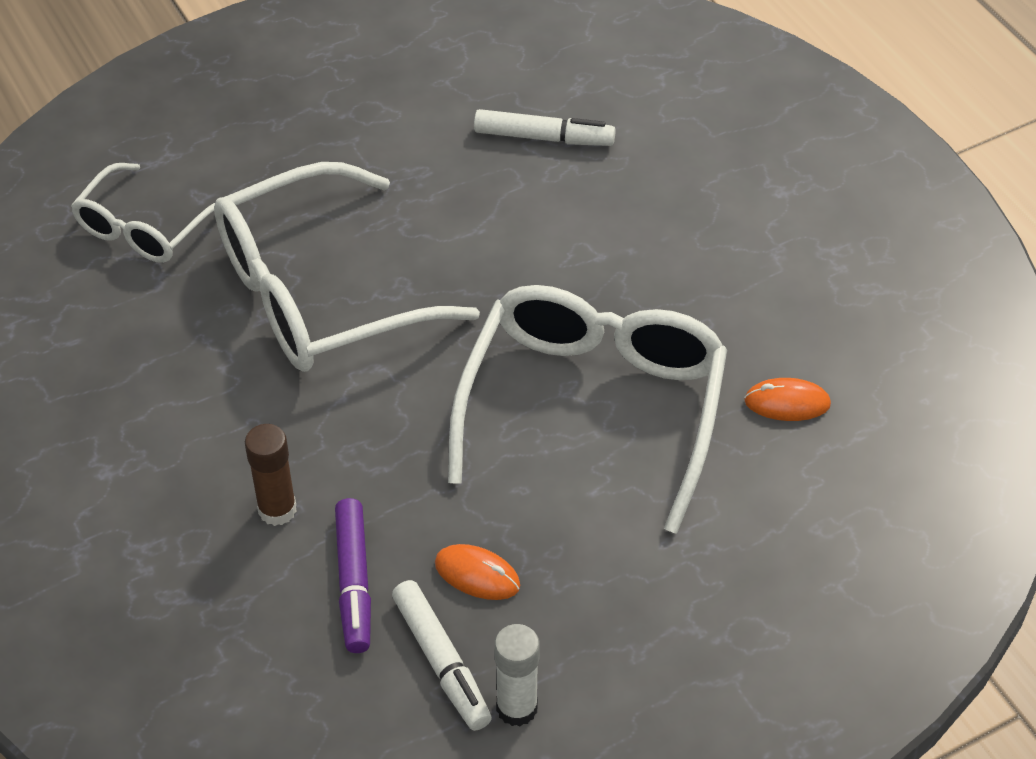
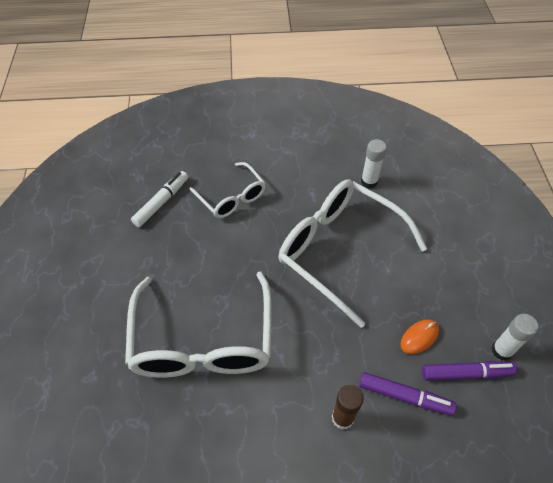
camera: 65 degrees left, 5 degrees up
(143, 228) = (95, 419): white glasses -> white glasses (232, 197)
(442, 662) = (466, 373): white marker -> purple marker
(787, 403) = (369, 182): orange mouse -> white glue stick

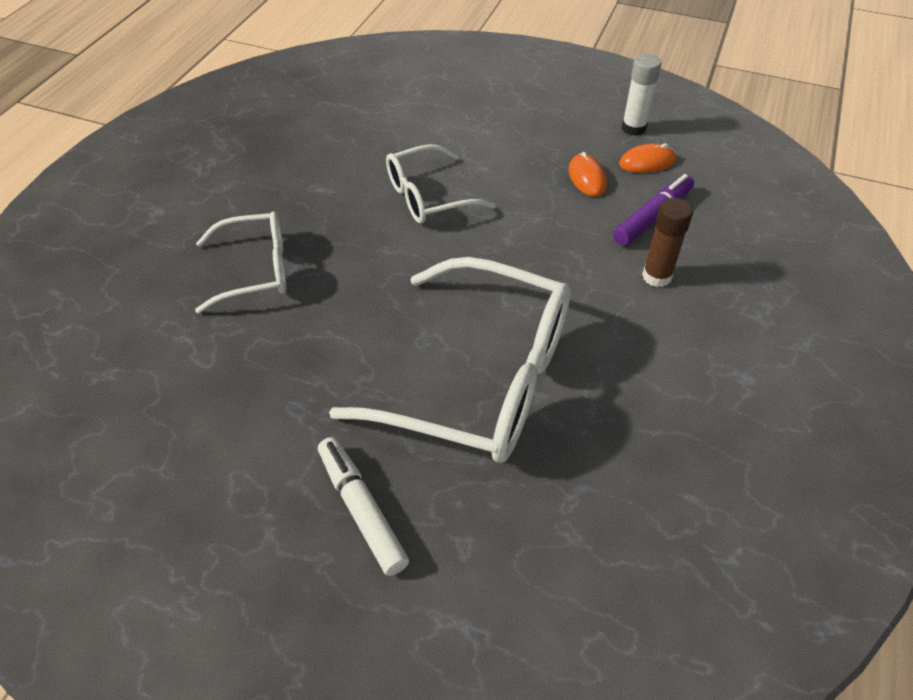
camera: 65 degrees left, 5 degrees down
(161, 202) = (191, 357): white marker -> white marker (361, 509)
(339, 250) = (427, 197): white glasses -> white glasses, size x0.55
(369, 182) = (344, 134): white glue stick -> none
(466, 373) = (647, 162): purple marker -> orange mouse

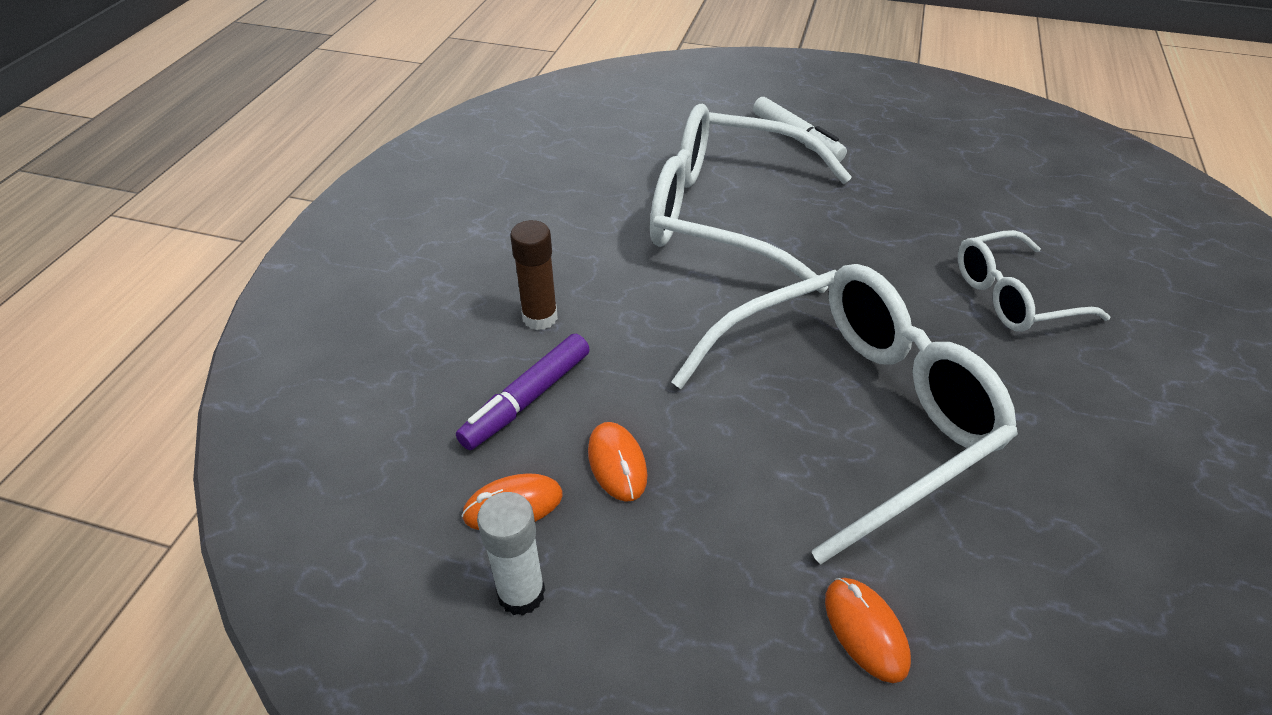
camera: 175 degrees right, 5 degrees down
(427, 197) = (853, 411): white glasses -> white glasses, size x1.81
(462, 108) = (865, 630): none -> orange mouse

